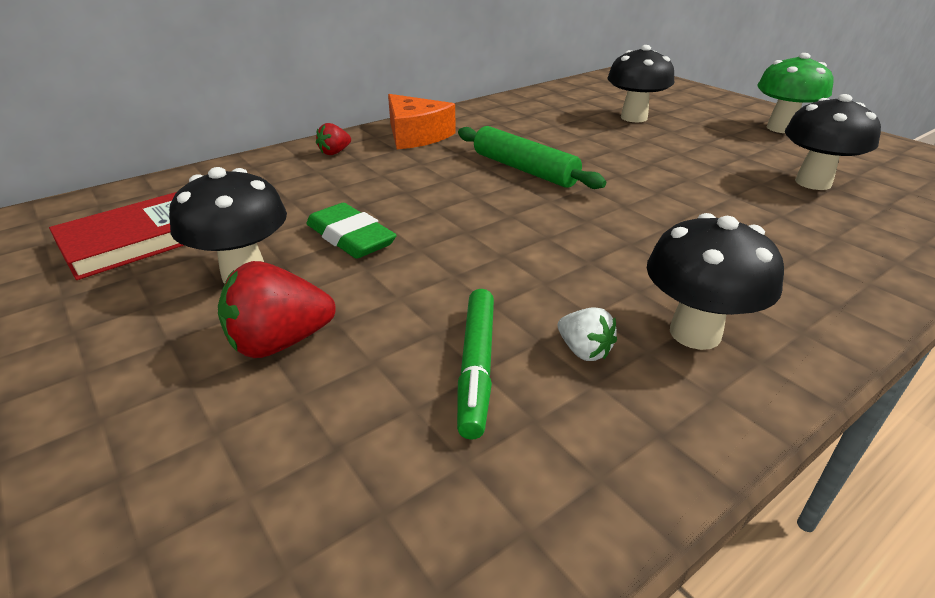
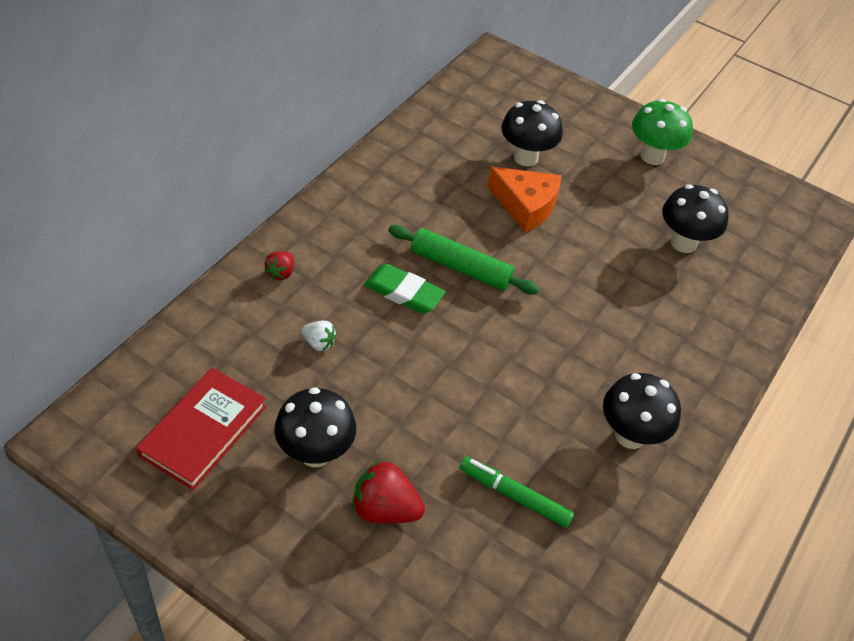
camera: 25 degrees left, 15 degrees up
(280, 342) = (385, 509): red strawberry -> red strawberry turned 60 degrees clockwise
(350, 237) = (367, 392): green eraser -> green eraser (403, 292)
(416, 135) = (340, 227): orange cheese -> orange cheese (525, 206)
(477, 366) = (514, 496): green marker -> green marker turned 135 degrees clockwise
(584, 351) = (571, 467): white strawberry -> white strawberry (319, 343)

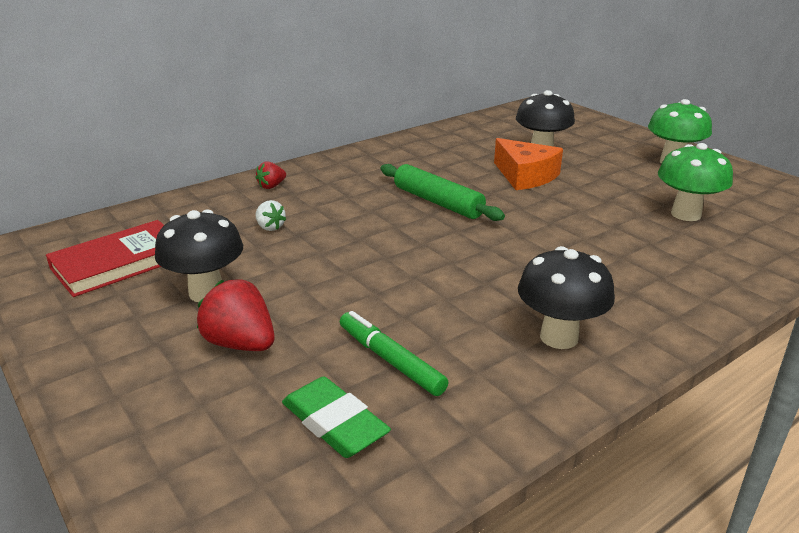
camera: 25 degrees right, 20 degrees down
(403, 292) = (372, 209): green eraser -> green eraser (334, 423)
(683, 243) = (685, 214): black mushroom -> green mushroom

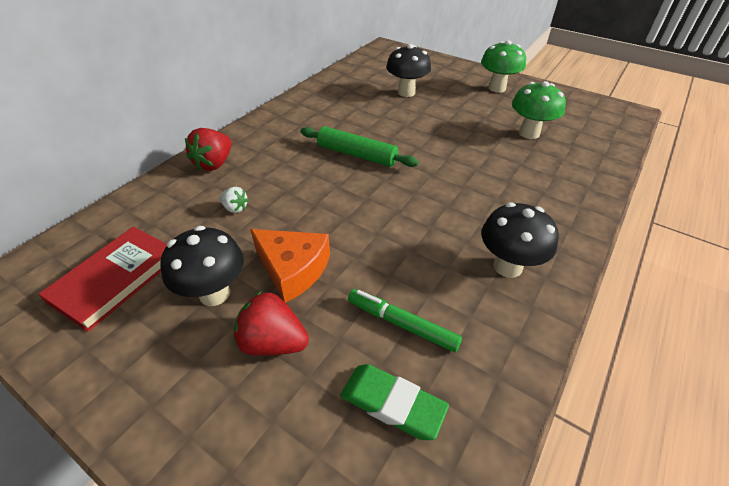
camera: 20 degrees left, 15 degrees up
(271, 186) = (214, 163): red strawberry -> red strawberry, size x1.77
(525, 176) = (407, 117): orange cheese -> orange cheese (293, 269)

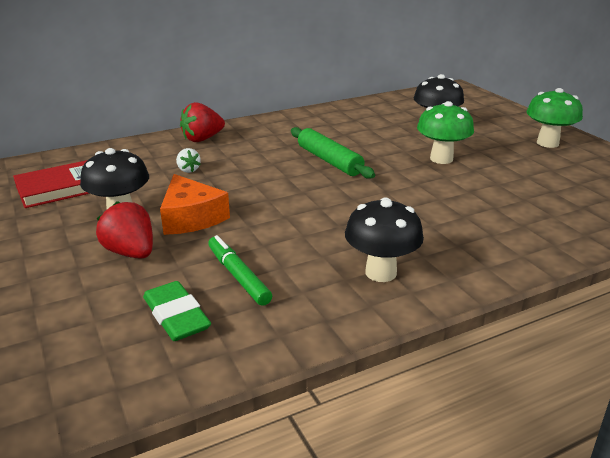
camera: 30 degrees right, 15 degrees down
(529, 133) = (538, 186): green mushroom -> green mushroom (441, 159)

